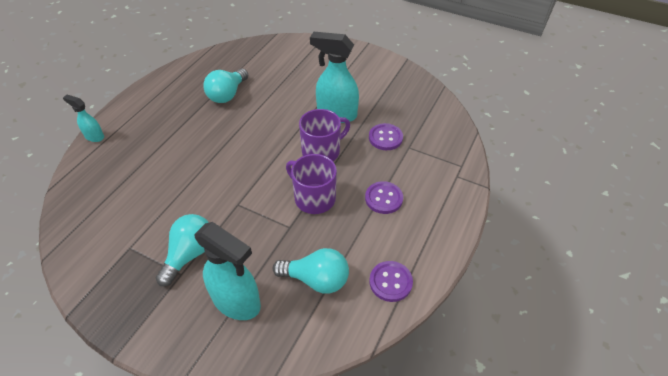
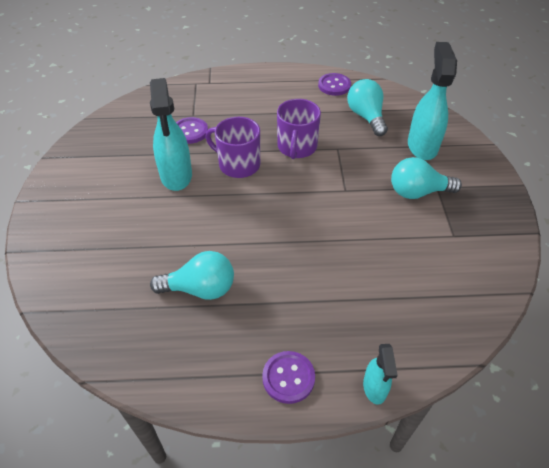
camera: 120 degrees left, 0 degrees up
(383, 198) = (264, 110): purple button -> purple button (288, 378)

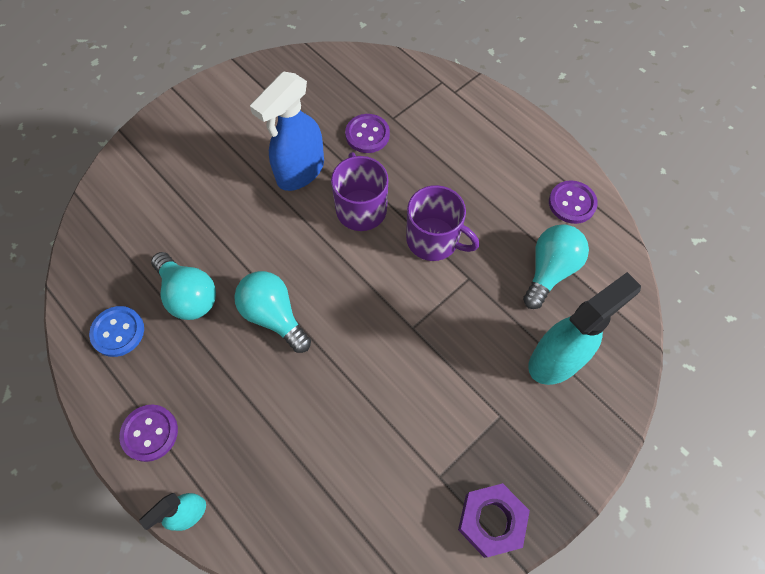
camera: 50 degrees right, 15 degrees up
(176, 176) = (300, 172): turquoise spray bottle -> blue spray bottle
(182, 351) = (118, 332): none -> blue button
(297, 147) = (434, 240): purple mug -> purple mug turned 120 degrees counterclockwise
(417, 192) = (474, 400): turquoise light bulb -> turquoise light bulb (274, 316)
(499, 229) = (491, 521): none -> purple nut

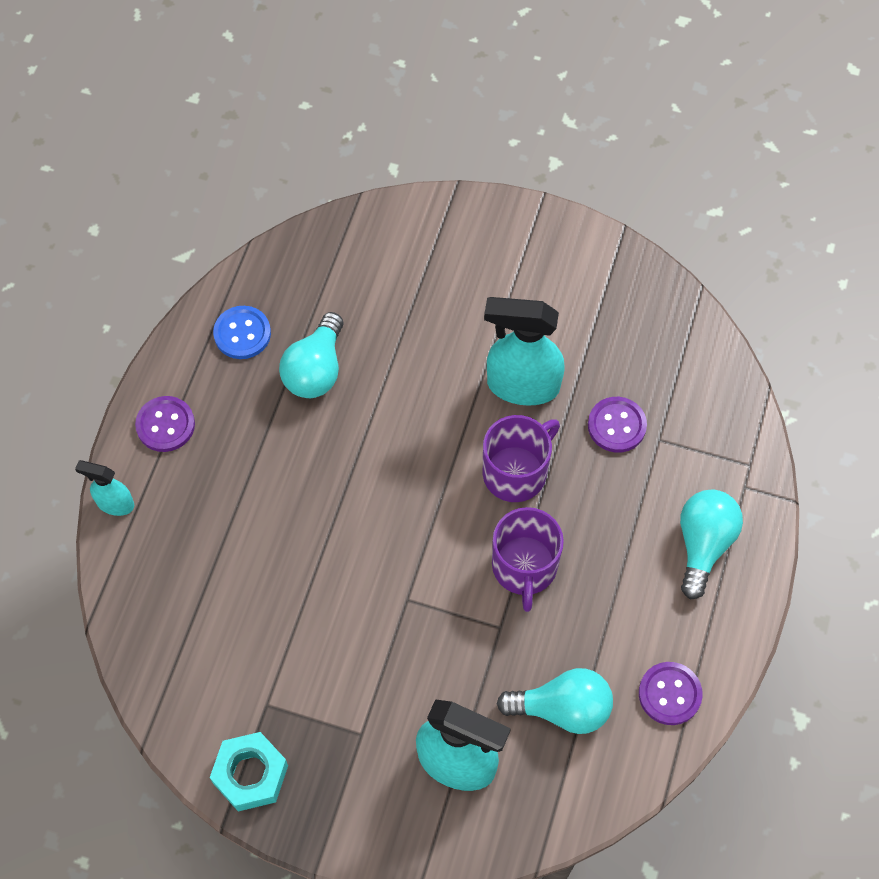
camera: 60 degrees right, 0 degrees up
(274, 316) = (340, 460): turquoise light bulb -> turquoise light bulb (703, 544)
(300, 172) = (522, 385): blue spray bottle -> turquoise spray bottle
(491, 521) = (250, 774): purple nut -> turquoise nut

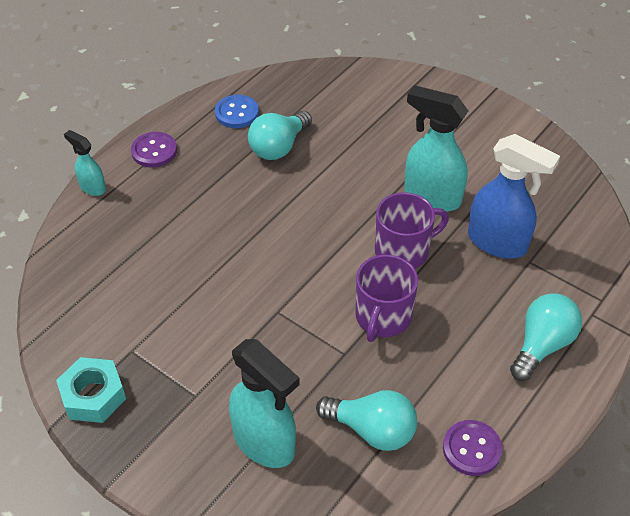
camera: 20 degrees right, 15 degrees down
(616, 425) = (497, 243): purple button -> blue spray bottle

